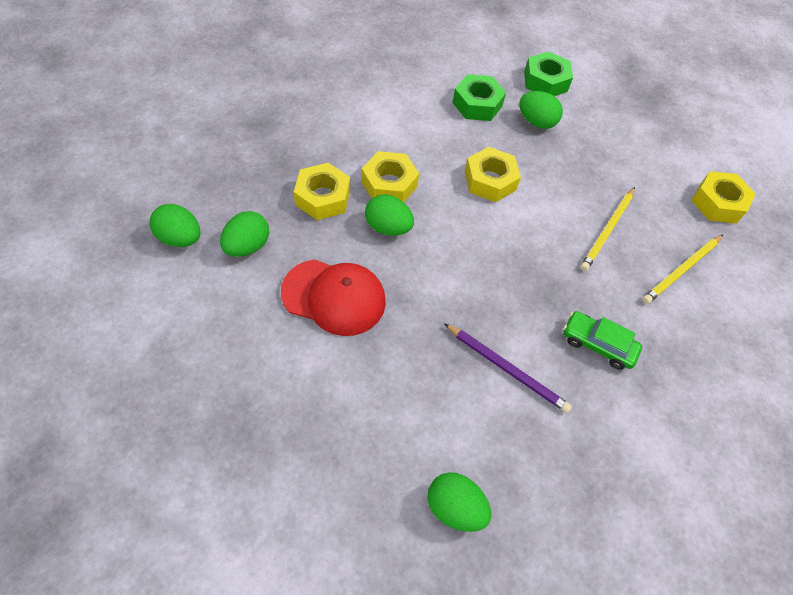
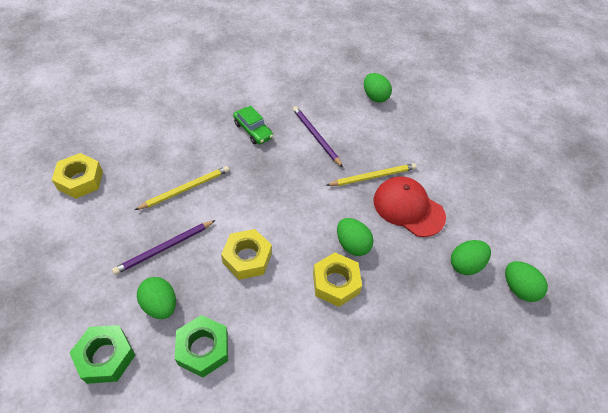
camera: 155 degrees left, 5 degrees down
(322, 197) = (397, 288): yellow nut -> none
(573, 165) = (164, 248): none -> purple pencil
(681, 270) = (160, 149): yellow pencil -> yellow pencil (373, 176)

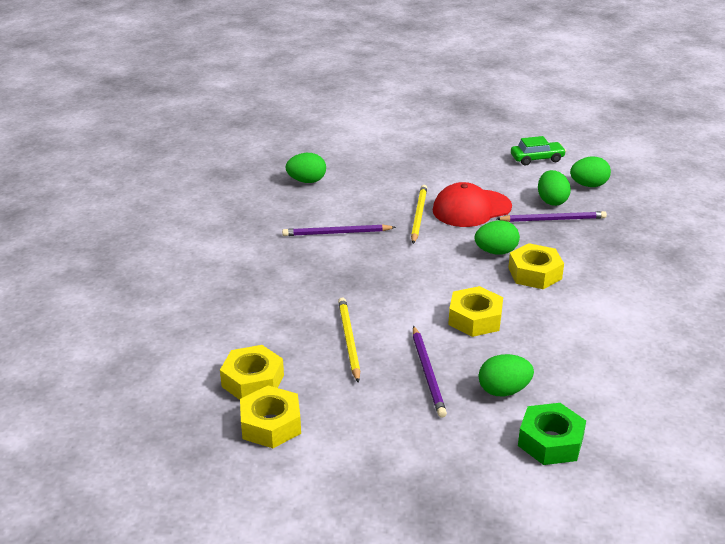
camera: 60 degrees left, 20 degrees down
(122, 155) = (253, 381): none -> yellow nut
(203, 349) = (570, 371): green nut -> none
(253, 130) = (292, 271): green car -> green car (537, 159)
(433, 274) = (553, 219): none -> purple pencil

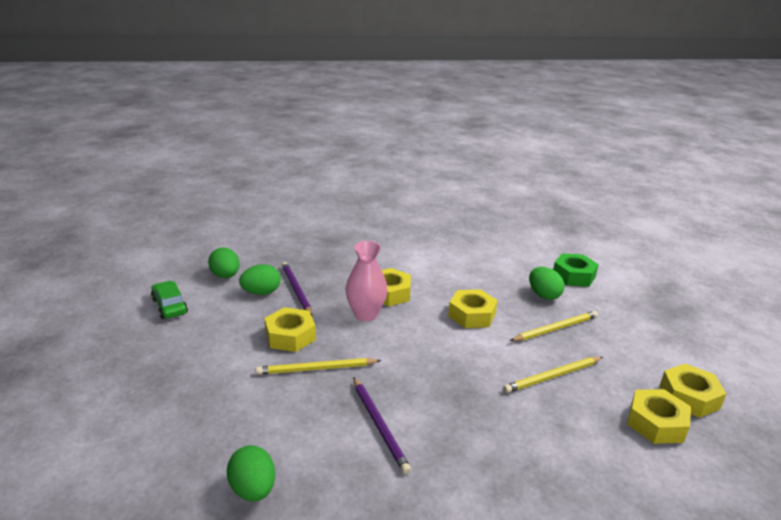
camera: 110 degrees left, 5 degrees down
(428, 373) = (555, 328): purple pencil -> yellow pencil
(471, 209) = (290, 336): red cap -> yellow nut
(496, 252) = (365, 314): green egg -> pink vase

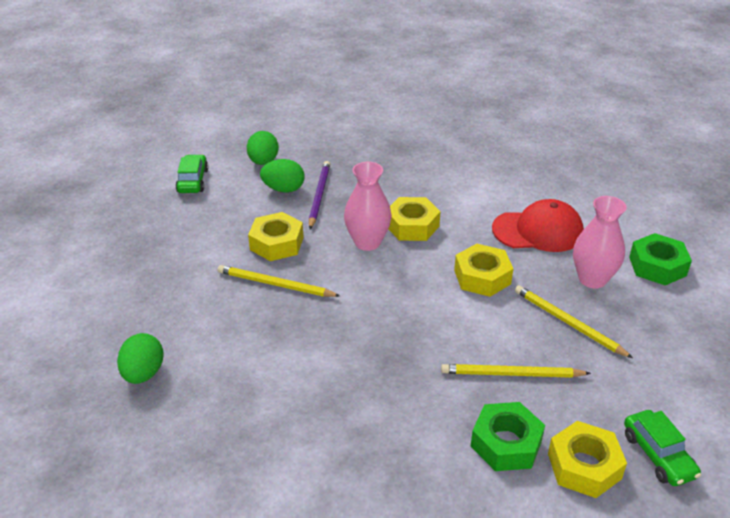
camera: 30 degrees right, 10 degrees up
(379, 425) = (289, 359): purple pencil -> none
(480, 273) = (538, 231): none -> red cap
(543, 295) = (592, 279): green egg -> pink vase
(555, 328) = (568, 323): yellow pencil -> yellow pencil turned 135 degrees counterclockwise
(595, 428) = (506, 443): none -> green nut
(689, 397) = (658, 455): yellow nut -> green car

